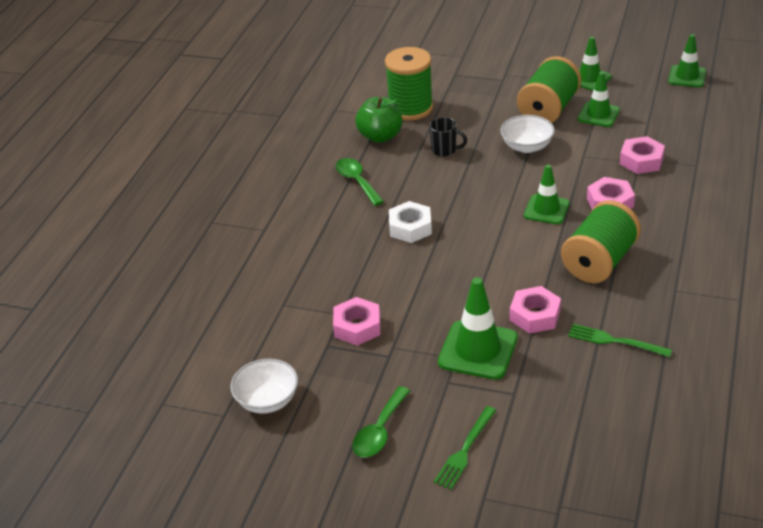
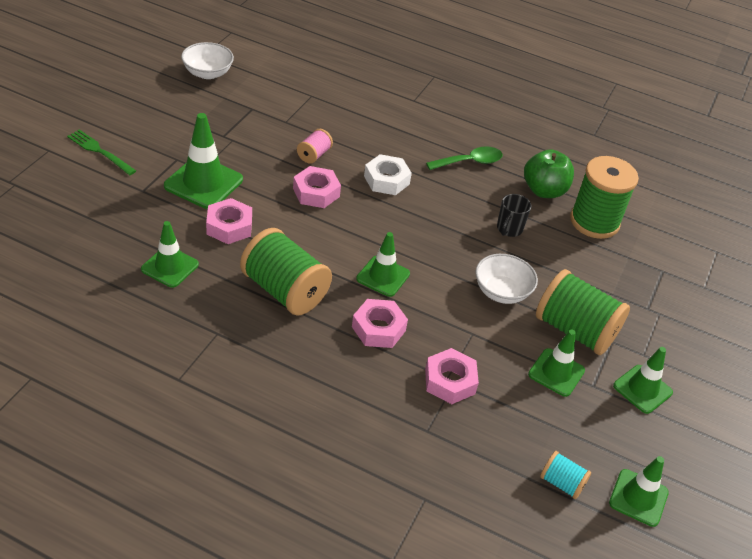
camera: 90 degrees right, 5 degrees up
(357, 327) = (266, 126): pink nut -> pink nut (316, 192)
(379, 431) = (145, 116): green spoon -> none
(392, 282) = (314, 155): none -> pink spool
(614, 341) = (170, 267): green fork -> green traffic cone
(698, 105) = (561, 483): none -> turquoise spool

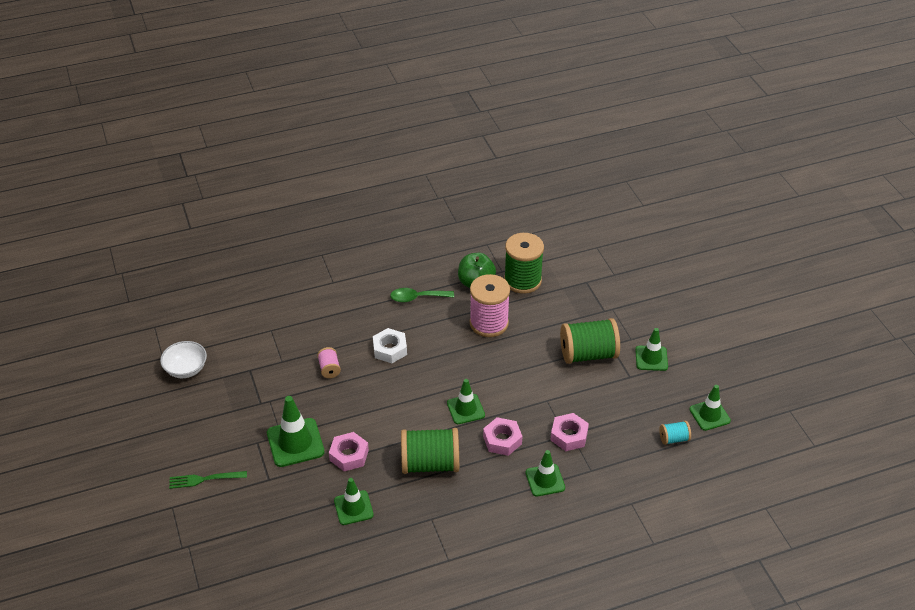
camera: 40 degrees left, 0 degrees up
(316, 192) = (364, 391): pink nut -> none
(470, 162) = (417, 298): green spoon -> green spoon turned 120 degrees counterclockwise
(501, 292) = (531, 364): white bowl -> none
(509, 229) = (489, 323): black mug -> pink spool
(556, 372) = (607, 385): green traffic cone -> green traffic cone (545, 480)

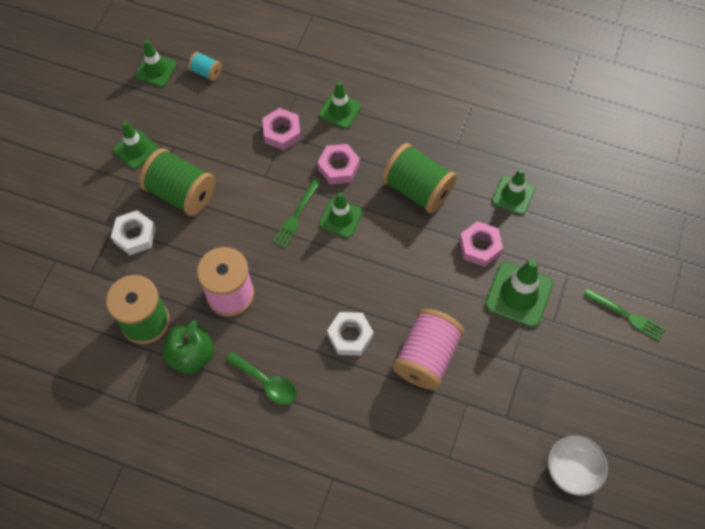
camera: 140 degrees left, 20 degrees up
(329, 369) = (426, 357): pink spool -> pink spool, size x2.09
(497, 391) = (296, 216): none -> green fork
(585, 314) = (135, 235): none -> white nut

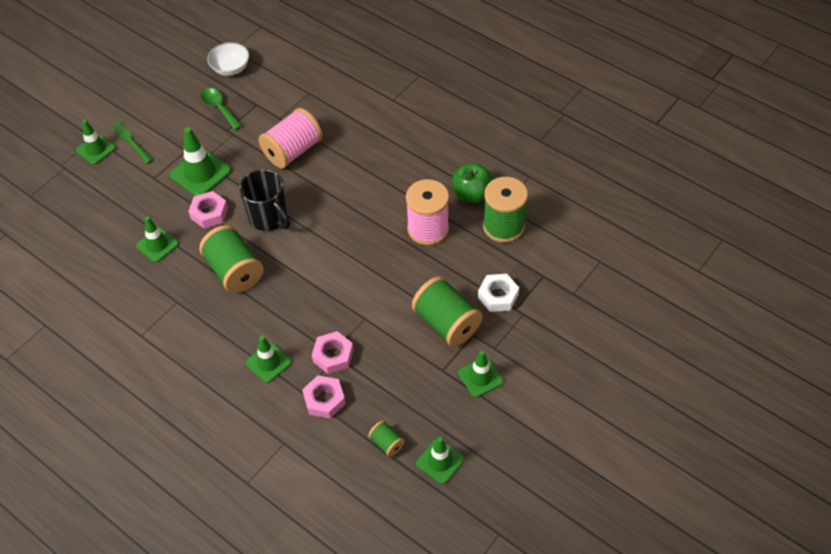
camera: 160 degrees left, 10 degrees down
(206, 72) = (387, 443): turquoise spool -> green spool
(267, 382) = (419, 163): green spoon -> green spoon (219, 108)
(296, 216) = (349, 276): green fork -> none
(338, 167) = (294, 308): pink nut -> pink nut (324, 400)
(341, 218) = (312, 264): green traffic cone -> green traffic cone (96, 149)
(350, 336) = (343, 177): white nut -> none
(411, 259) = (269, 218): none -> black mug

